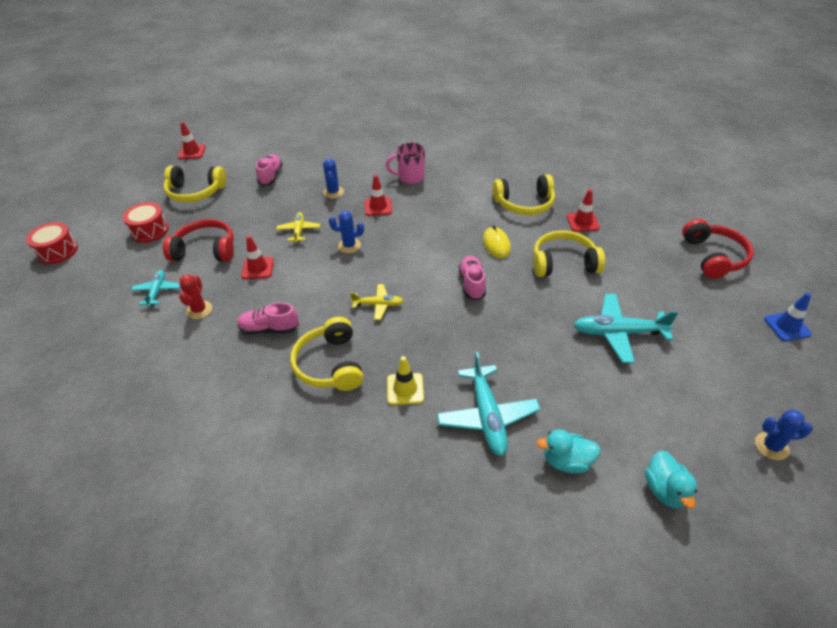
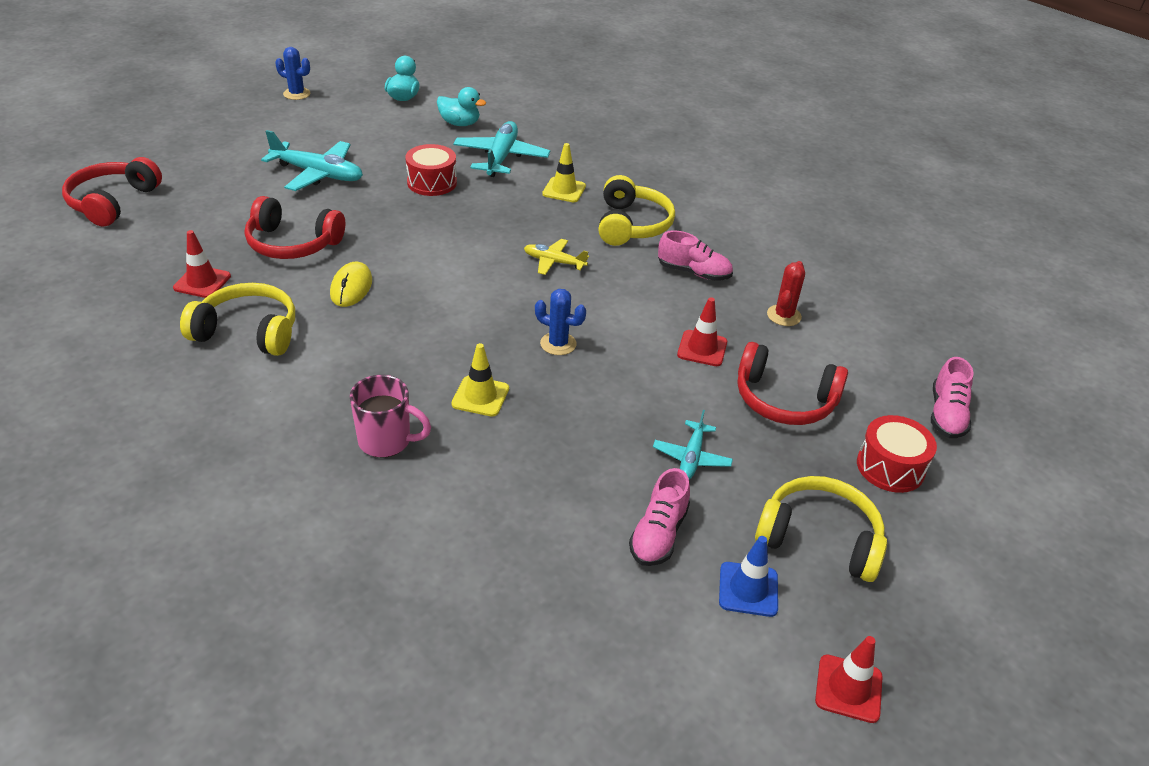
camera: 165 degrees left, 5 degrees down
(57, 251) = (1044, 471): red drum -> red drum (432, 182)
(157, 291) = (848, 356): turquoise plane -> turquoise plane (691, 458)
(299, 230) = (628, 391): yellow plane -> none
(333, 192) = (544, 451): blue cactus -> none
(378, 207) = (480, 396): red traffic cone -> yellow traffic cone
(472, 284) = (425, 253): pink shoe -> pink shoe (946, 414)
(563, 263) = (292, 244): yellow headphones -> red headphones
(787, 326) = (154, 138): blue traffic cone -> blue traffic cone (748, 589)

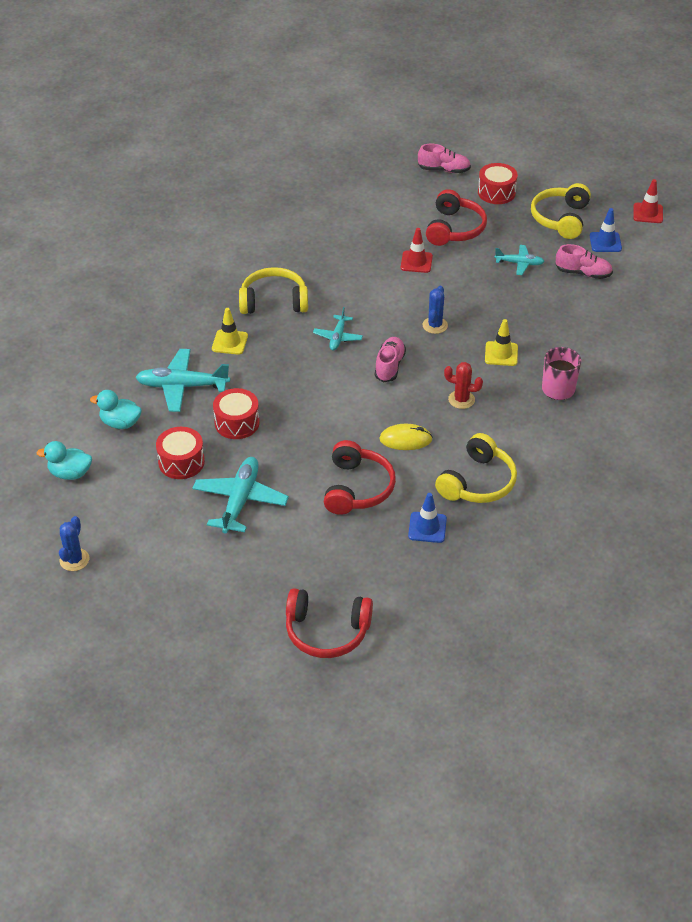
camera: 95 degrees left, 5 degrees up
(202, 282) = (427, 527): red traffic cone -> blue traffic cone
(248, 332) = (478, 482): yellow headphones -> yellow headphones turned 150 degrees counterclockwise
(390, 149) = (181, 462): none -> red drum
(460, 123) = (120, 423): turquoise duck -> turquoise duck turned 90 degrees counterclockwise
(554, 262) = (338, 337): yellow plane -> turquoise plane
(693, 272) = (329, 268): pink shoe -> pink shoe (389, 366)
(784, 316) = (368, 228): red cactus -> red cactus (461, 399)

